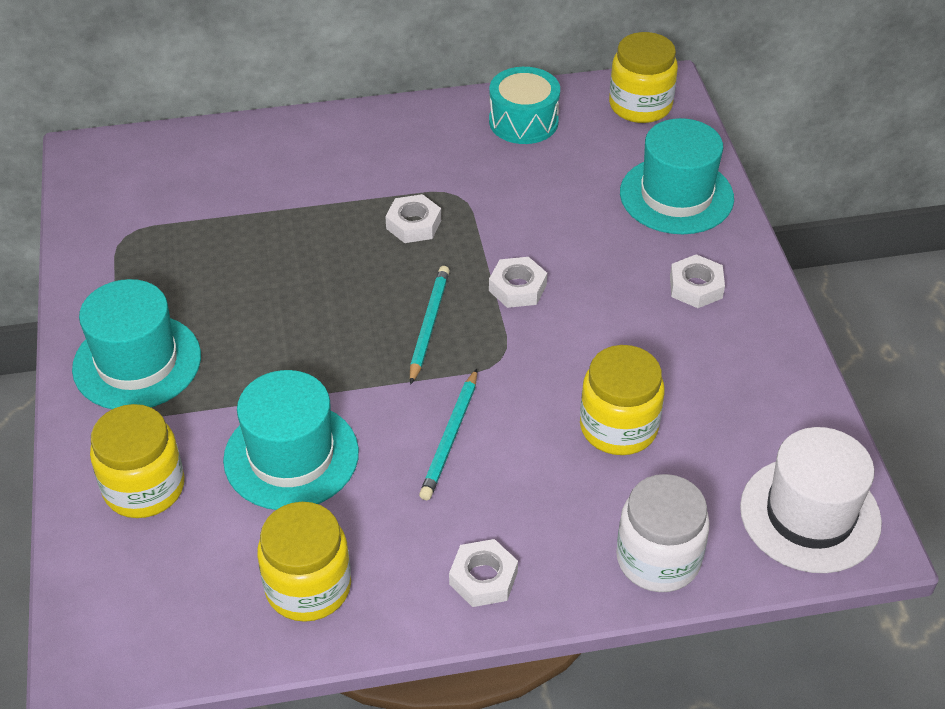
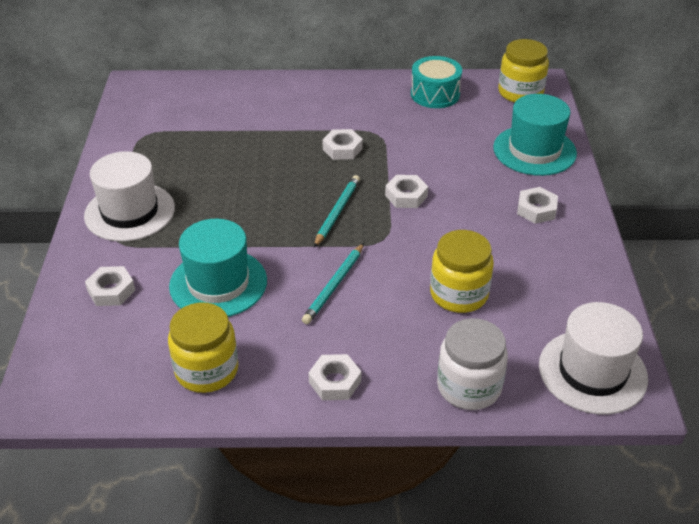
camera: 10 degrees right, 5 degrees down
(137, 362) = (130, 212): turquoise hat -> white hat
(144, 488) = (111, 290): yellow jar -> white nut

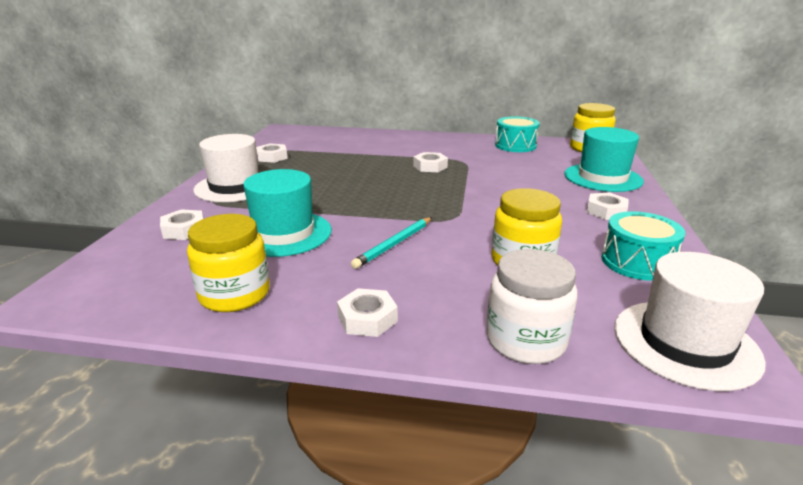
camera: 10 degrees right, 15 degrees down
(337, 212) = (413, 199): turquoise pencil -> none
(406, 196) = (480, 194): white nut -> white nut (272, 157)
(562, 282) = (637, 262): none -> turquoise drum

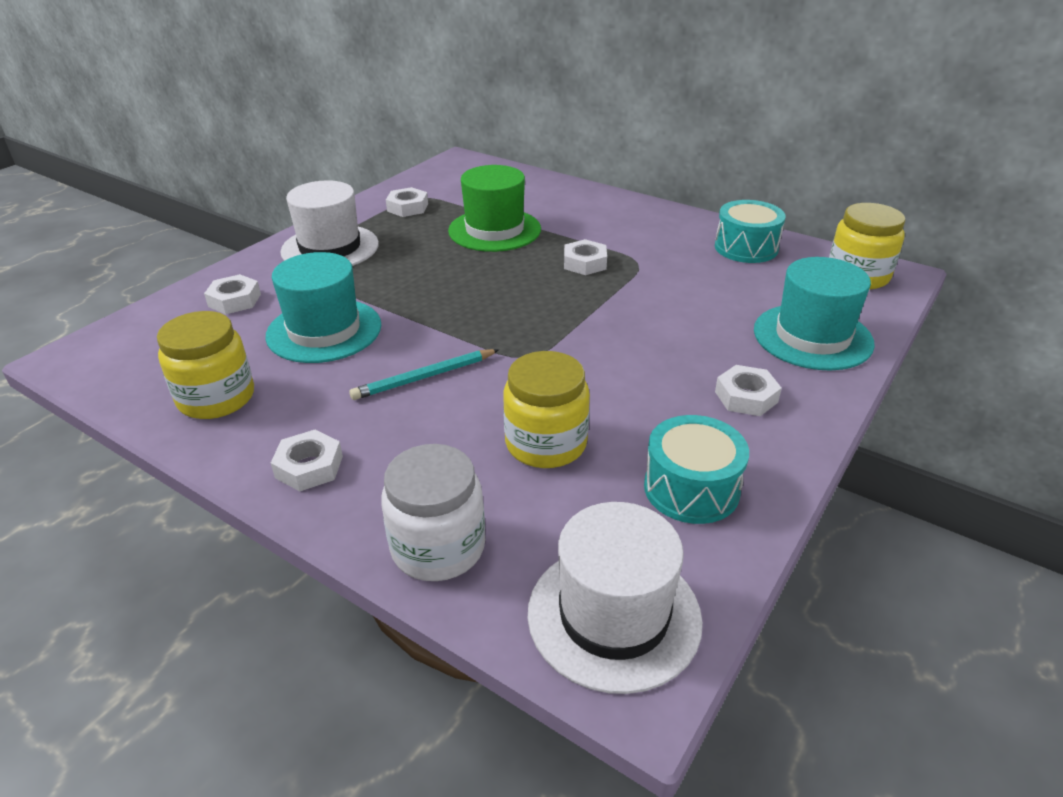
camera: 25 degrees right, 10 degrees up
(350, 160) = (494, 230): none -> green hat

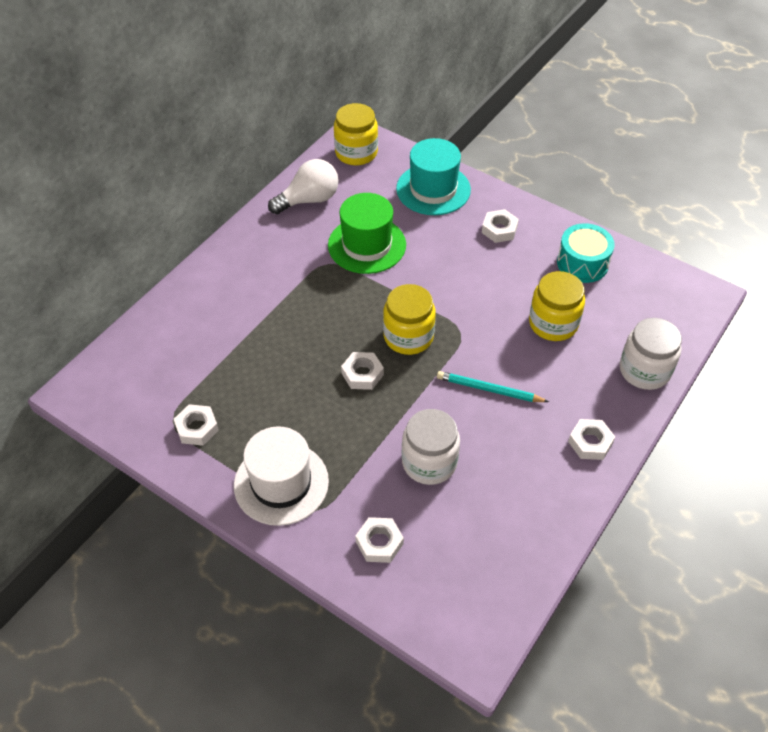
camera: 90 degrees left, 15 degrees up
(216, 398) = (524, 517): yellow jar -> yellow jar (408, 336)
(324, 330) = (429, 462): turquoise hat -> white jar
(424, 377) = (489, 389): turquoise pencil -> turquoise pencil turned 135 degrees clockwise
(494, 230) = (258, 355): green hat -> green hat (367, 245)
(585, 263) = (326, 295): white nut -> white nut (362, 374)
(614, 615) = (673, 300): white hat -> none
(746, 248) = (309, 200): turquoise drum -> white light bulb

